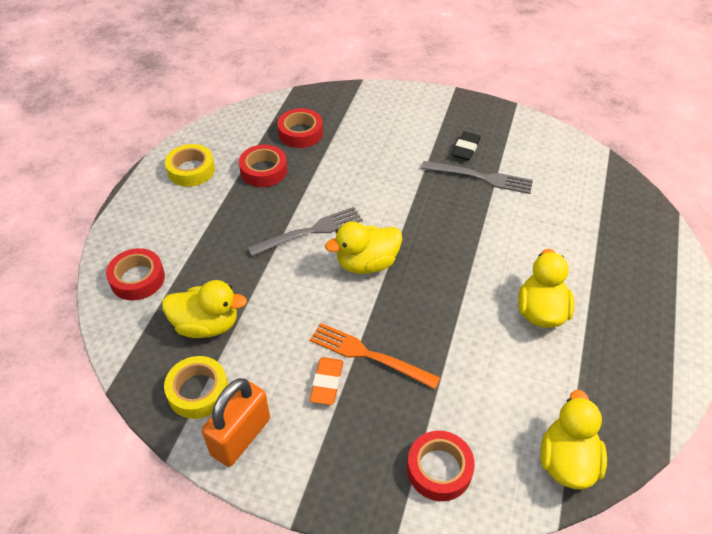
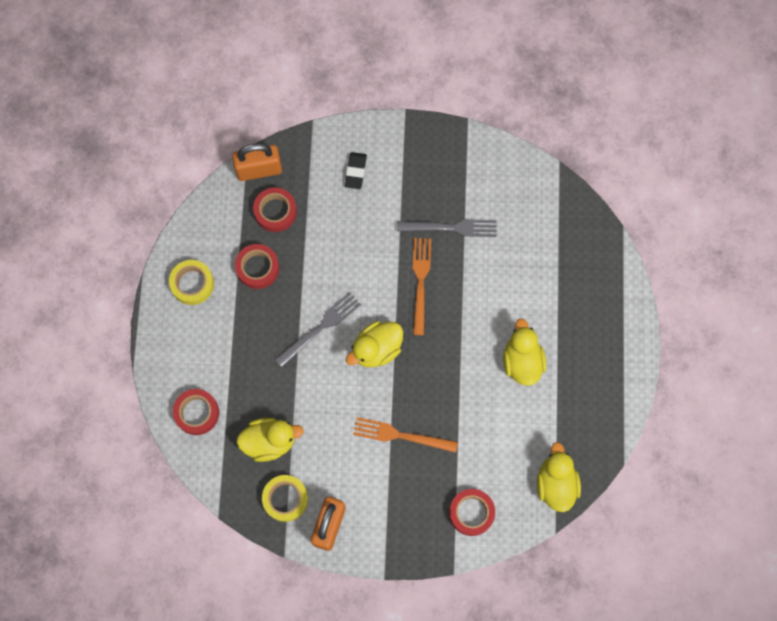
camera: 15 degrees left, 25 degrees up
(297, 102) = (259, 170): none -> orange padlock
(327, 383) = (376, 467): orange eraser -> none
(435, 214) = (420, 281): none -> orange fork
(466, 149) = (431, 194): black eraser -> black eraser (355, 172)

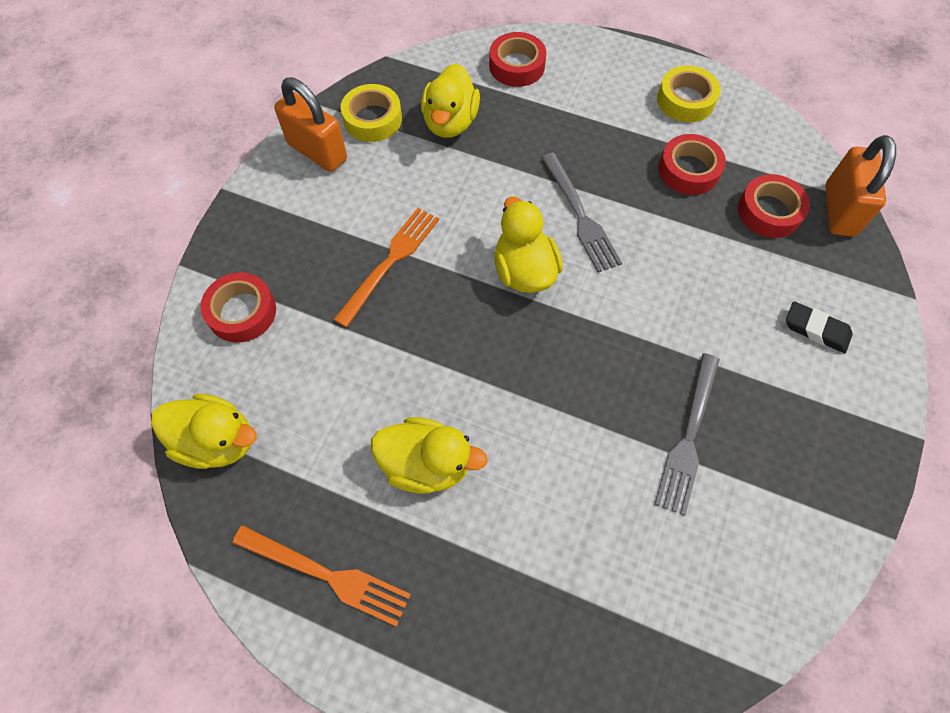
camera: 110 degrees right, 10 degrees down
(420, 281) = (610, 361): orange fork -> orange fork (328, 575)

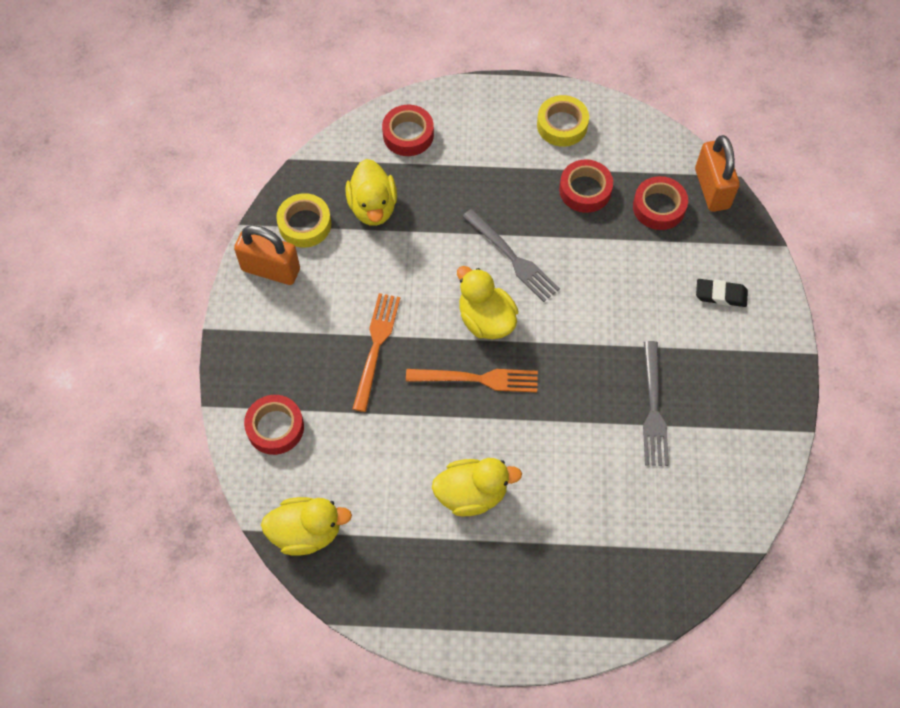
camera: 20 degrees left, 0 degrees up
(328, 575) = (434, 595): orange fork -> orange fork (479, 379)

